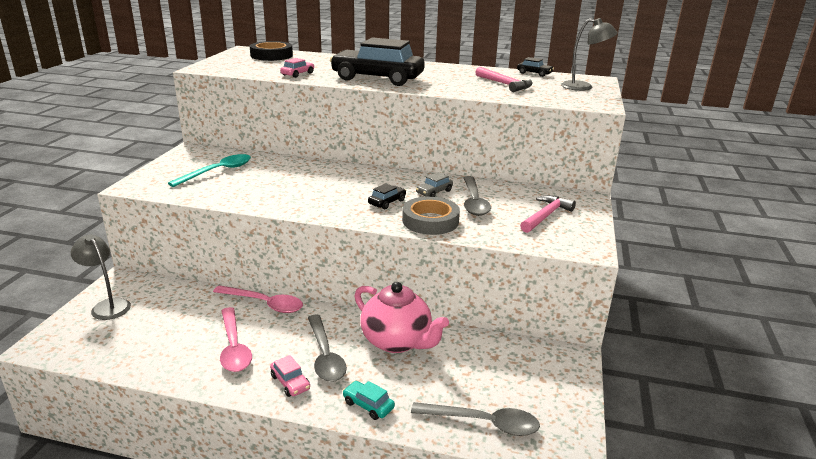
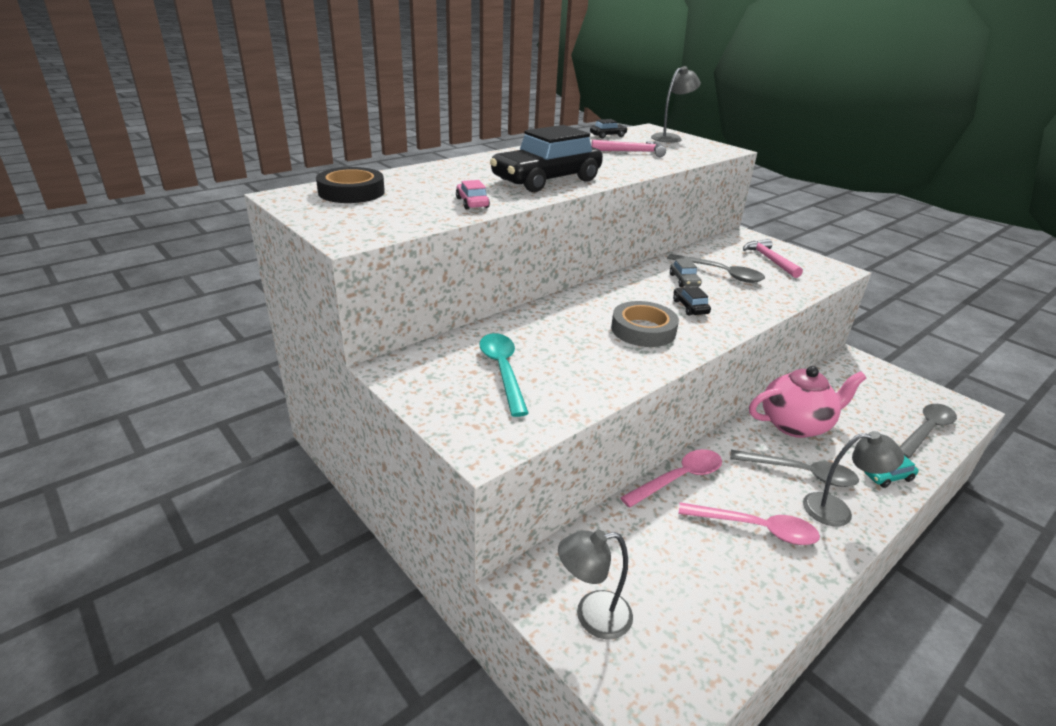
camera: 55 degrees left, 5 degrees up
(290, 382) = (837, 510): pink car -> grey lamp
(430, 221) = (748, 303): grey tape -> grey tape (643, 330)

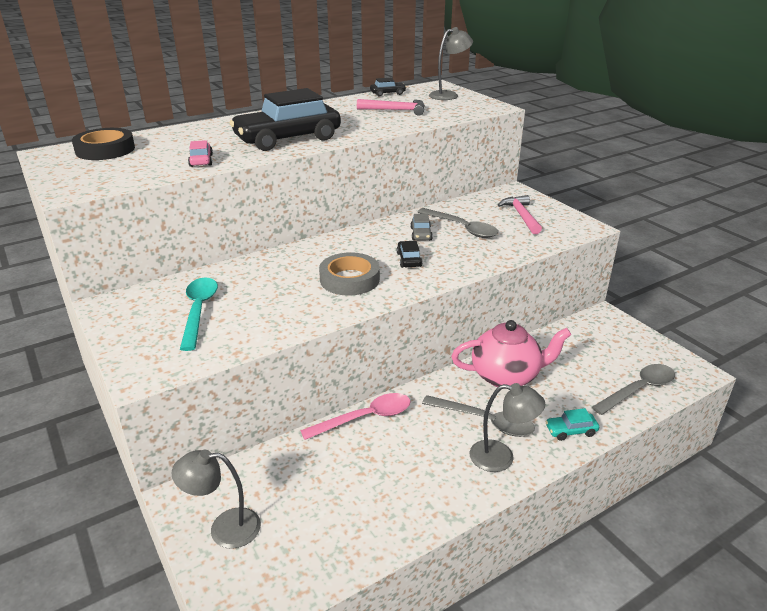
camera: 10 degrees right, 0 degrees up
(756, 528) = (412, 467): pink spoon -> none

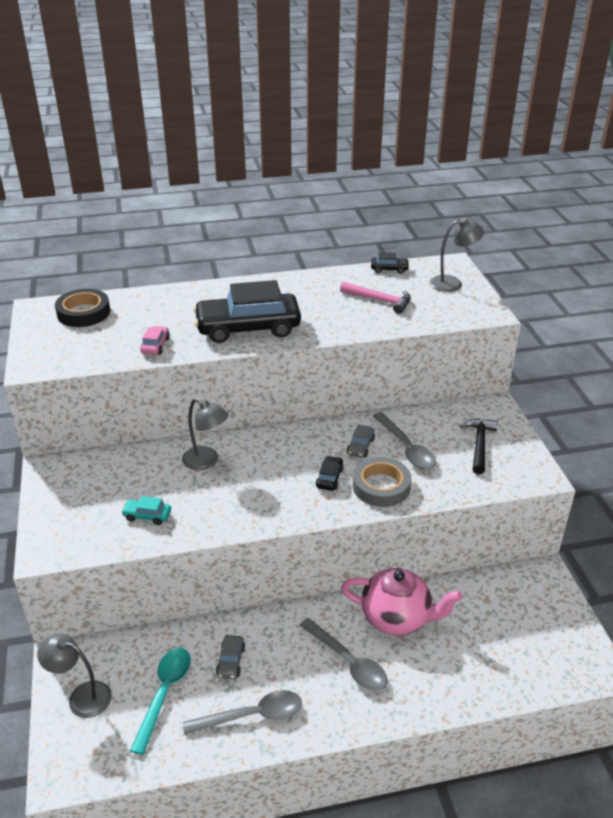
camera: 20 degrees right, 5 degrees up
(199, 311) = (116, 494): turquoise spoon -> turquoise spoon (164, 694)
(349, 279) = (261, 489): grey tape -> grey tape (381, 486)
(365, 418) = (242, 625): pink spoon -> none
(371, 451) = (231, 661): none -> grey car
(501, 457) = (341, 704): grey lamp -> grey lamp (206, 461)
(521, 216) = (479, 445): pink hammer -> black hammer
(571, 431) = (424, 697): turquoise car -> turquoise car (147, 516)
(638, 390) = (522, 672): grey spoon -> grey spoon (252, 716)

